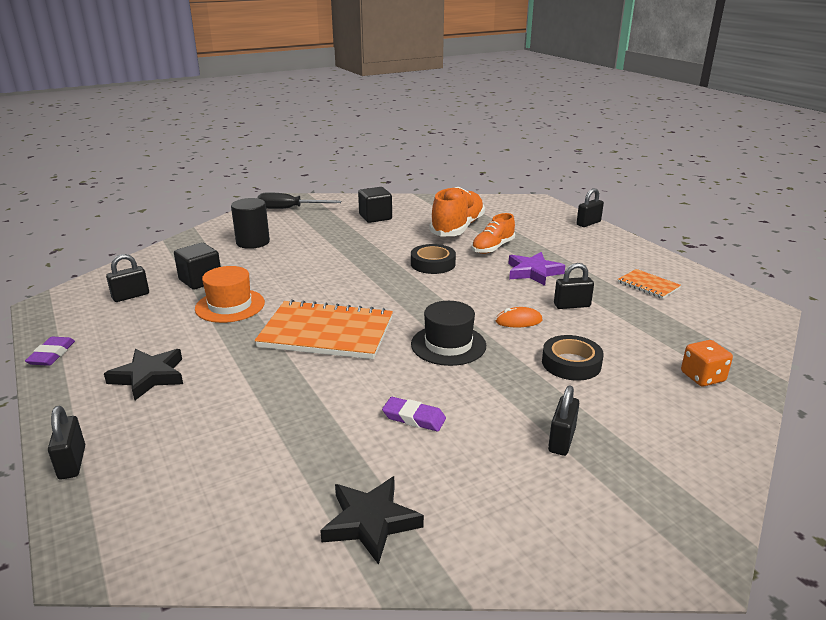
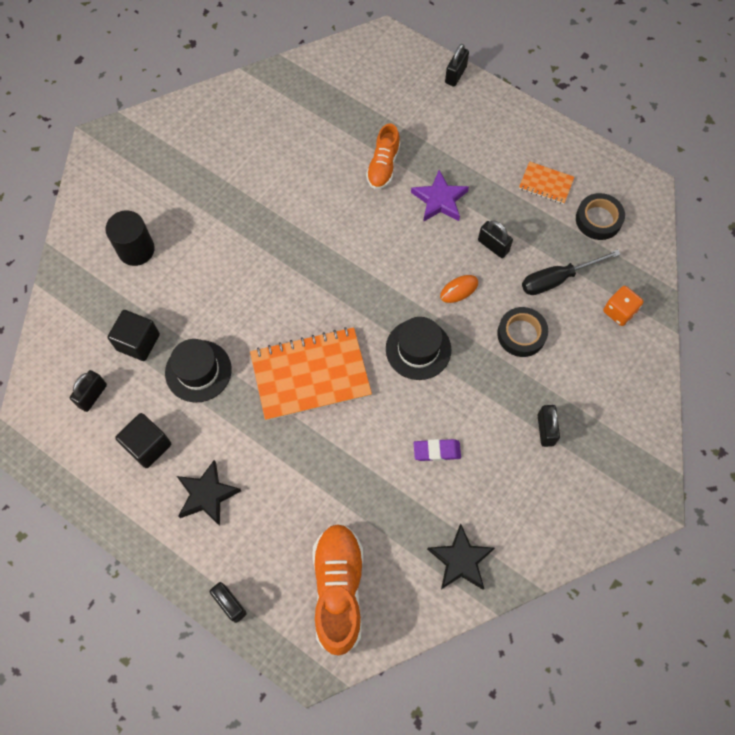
camera: 25 degrees left, 40 degrees up
(52, 354) = (100, 505): purple eraser -> none
(230, 306) = (198, 371): orange hat -> black hat
(289, 209) = (124, 160): black screwdriver -> black screwdriver (557, 279)
(375, 217) = (231, 144): black cube -> black cube (148, 445)
(433, 264) = (341, 221): black tape -> black tape (598, 219)
(457, 228) = (330, 136): orange shoe -> orange shoe (338, 589)
(572, 305) = (493, 246): black padlock -> black padlock turned 75 degrees clockwise

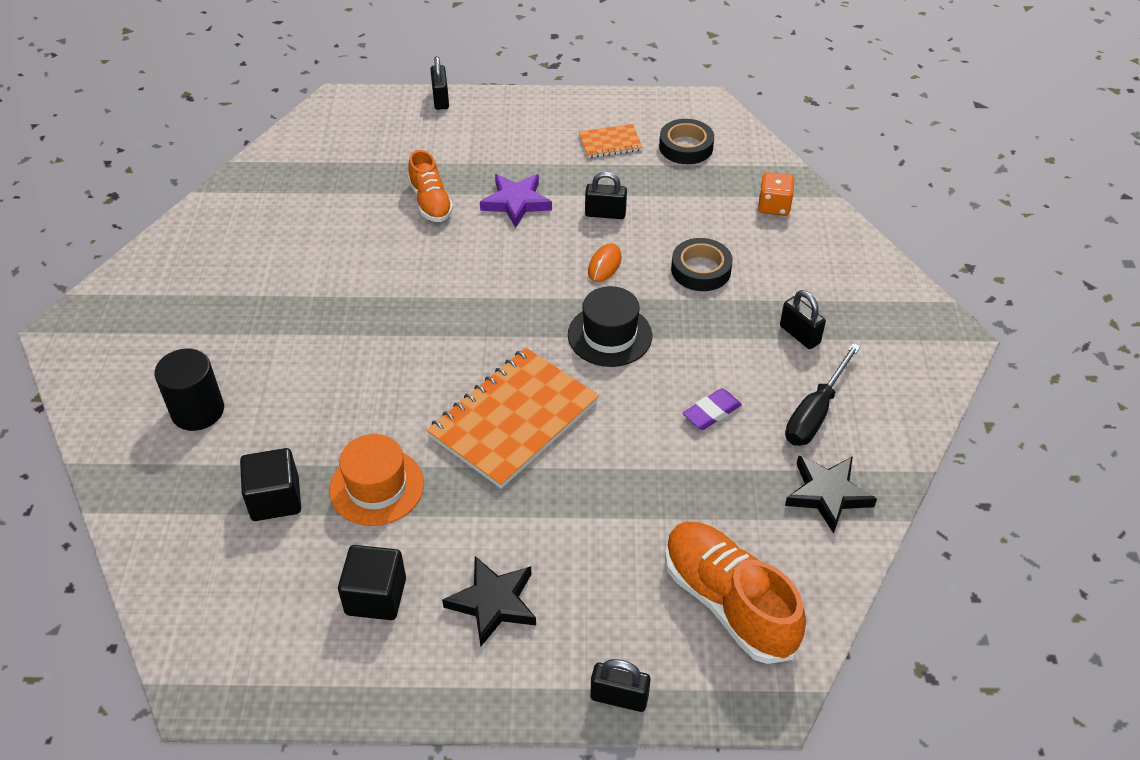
camera: 35 degrees left, 20 degrees down
(92, 395) = (258, 586): black padlock -> none
(198, 371) = (377, 487): black hat -> orange hat
(557, 279) = (692, 210): black screwdriver -> black screwdriver (815, 412)

